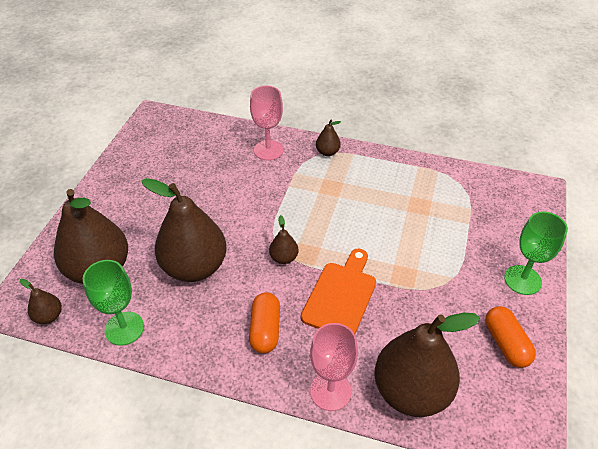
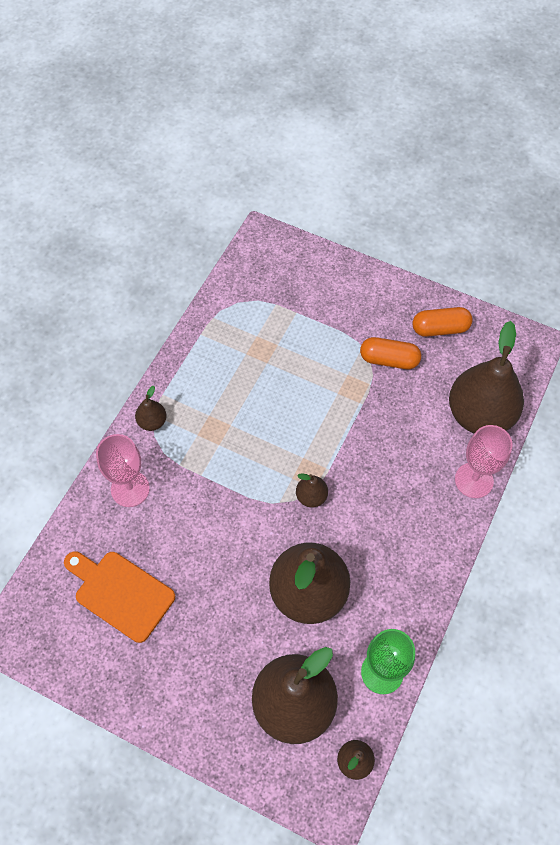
camera: 80 degrees left, 15 degrees up
(265, 330) = (401, 528): orange capsule -> orange capsule (389, 360)
(341, 295) = (369, 450): orange cutting board -> orange cutting board (120, 593)
(522, 280) = (374, 292): green goblet -> none

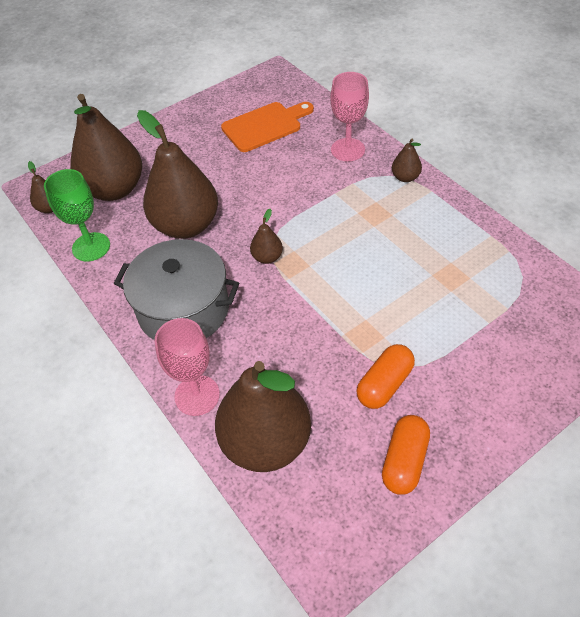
camera: 120 degrees right, 10 degrees down
(404, 536) = (183, 309): none -> grey pot

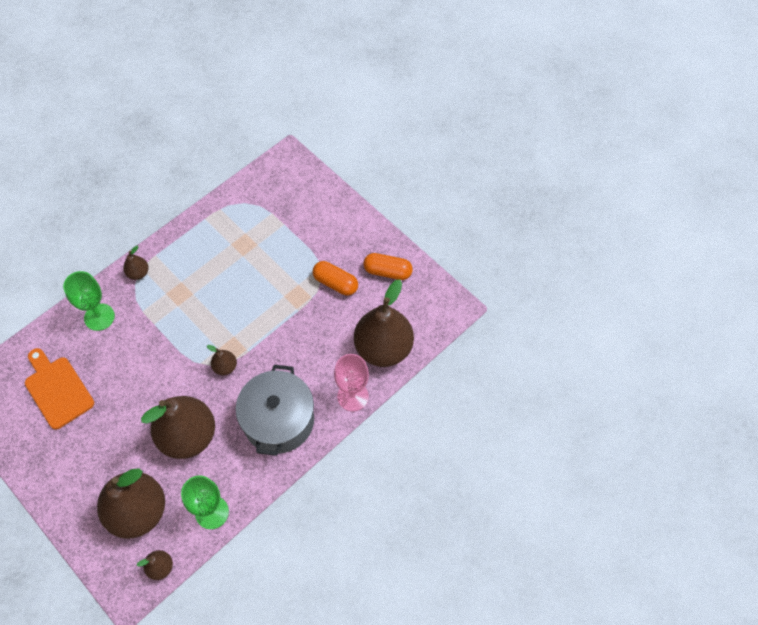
camera: 100 degrees left, 10 degrees up
(348, 150) = (99, 317): pink goblet -> green goblet

